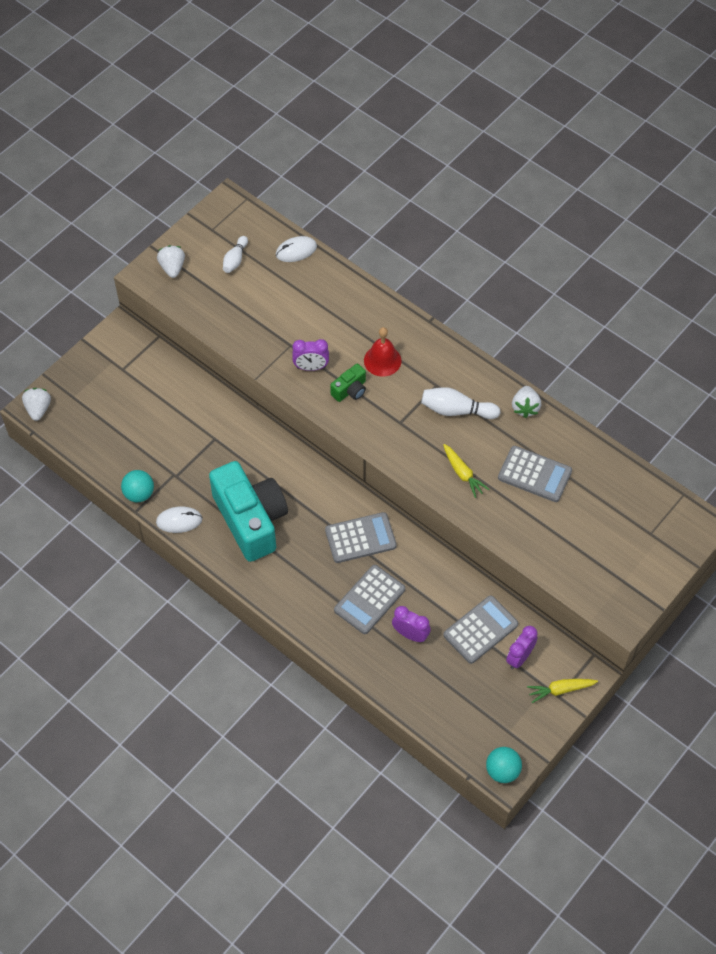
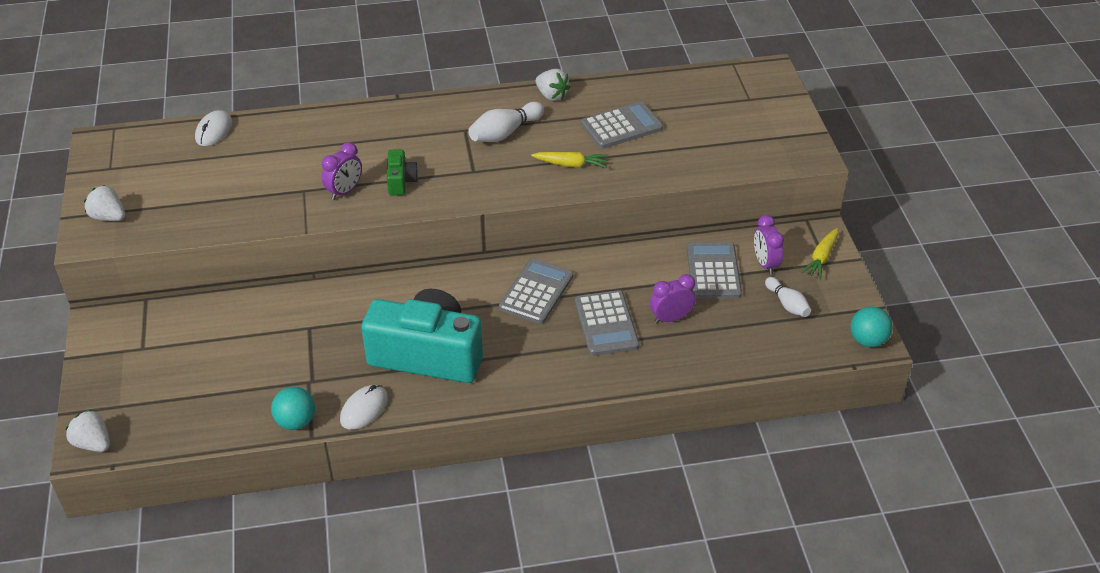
camera: 50 degrees left, 15 degrees down
(235, 260) = (164, 172): white bowling pin -> white bowling pin (787, 304)
(382, 360) = (398, 145): red bell -> none

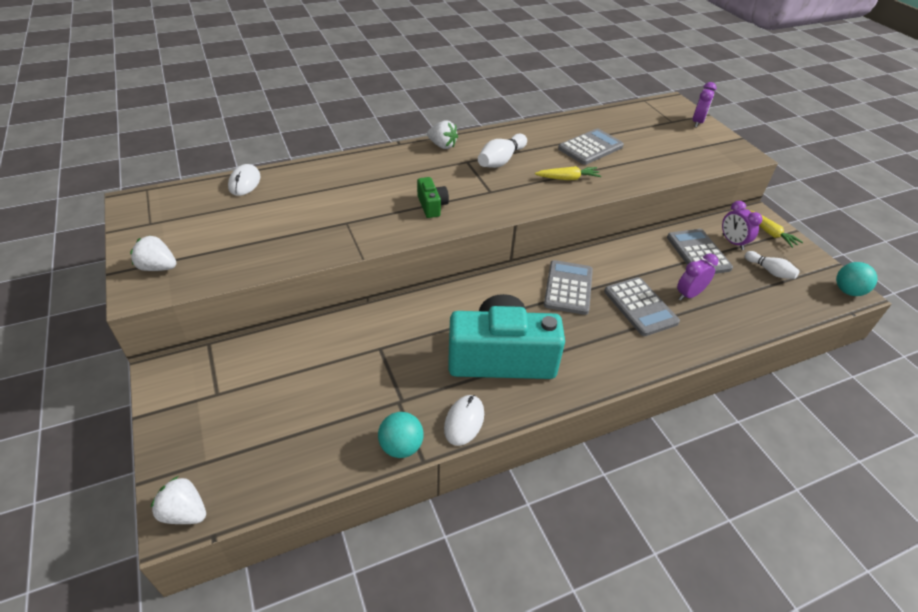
camera: 15 degrees left, 0 degrees up
(344, 191) = (384, 219): purple clock -> purple clock (697, 122)
(551, 95) = (523, 131): white strawberry -> white strawberry (442, 145)
(821, 258) = (770, 233): yellow carrot -> yellow carrot turned 45 degrees counterclockwise

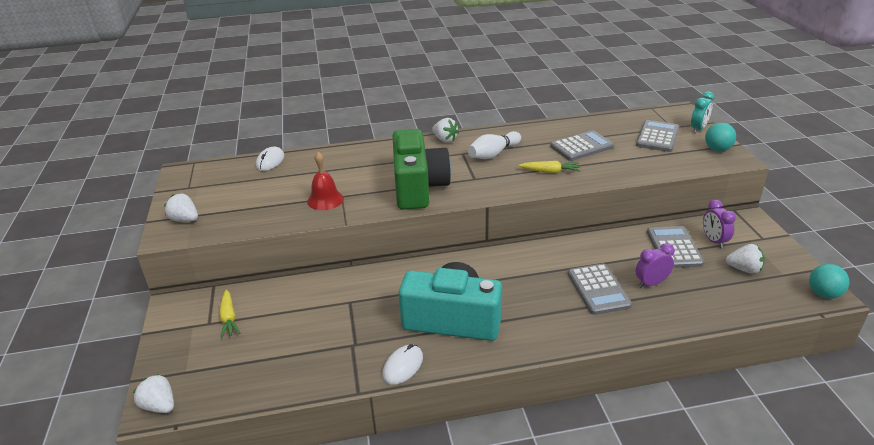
camera: 15 degrees right, 10 degrees down
(328, 228) = (325, 200): none -> red bell
(401, 446) = (343, 379): turquoise ball -> turquoise ball (717, 149)
(432, 206) = (418, 187): green camera -> green camera, size x2.34
(568, 288) = (534, 268): grey calculator -> grey calculator (657, 137)
(697, 122) = (698, 129): purple clock -> turquoise clock
(769, 271) = (744, 269): white bowling pin -> white strawberry
(770, 233) = (757, 235): yellow carrot -> yellow carrot (229, 318)

